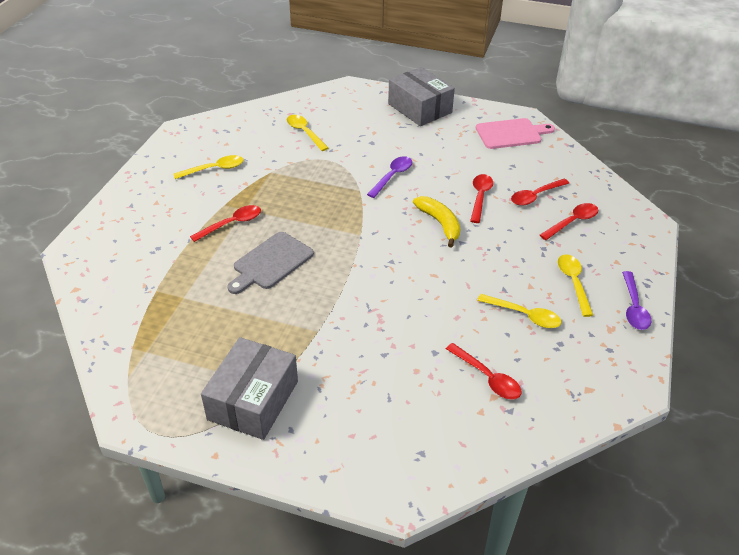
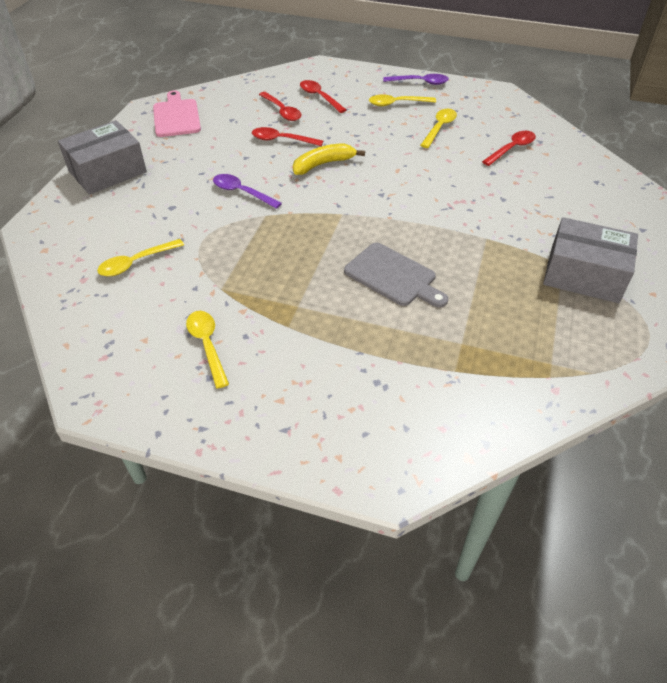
camera: 90 degrees left, 5 degrees up
(231, 224) = (327, 315): red spoon -> none

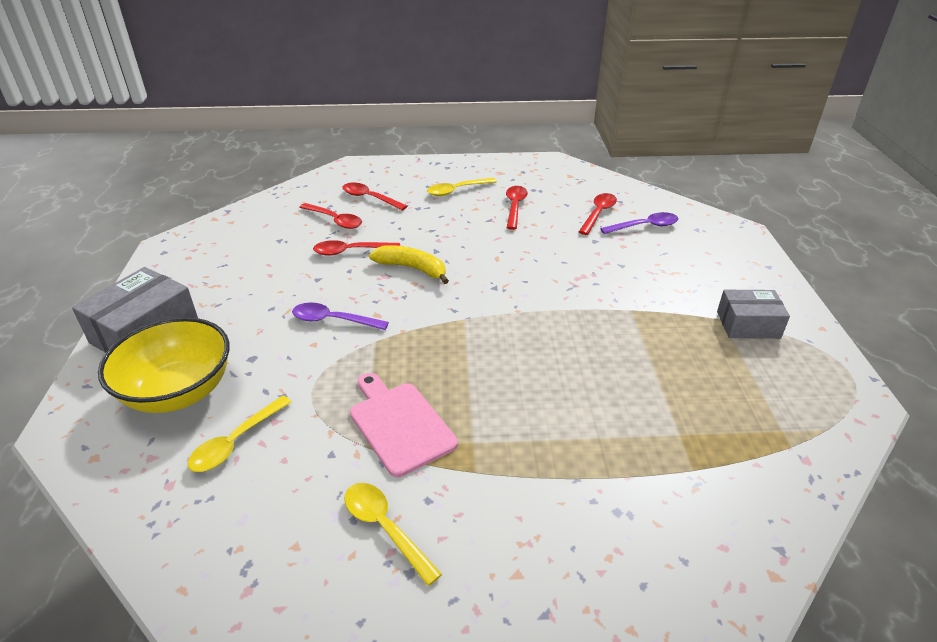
camera: 20 degrees left, 10 degrees down
(113, 219) = (179, 392): none -> yellow bowl
(176, 116) = (208, 249): pink cutting board -> pink cutting board (399, 424)
(323, 164) = (412, 268): yellow banana -> yellow banana turned 75 degrees clockwise
(393, 276) = (561, 376): grey cutting board -> none
(420, 82) = (468, 166): purple spoon -> purple spoon (644, 226)
(439, 128) = (515, 207): yellow spoon -> red spoon
(584, 274) = (748, 325): grey box -> grey box, size x0.64

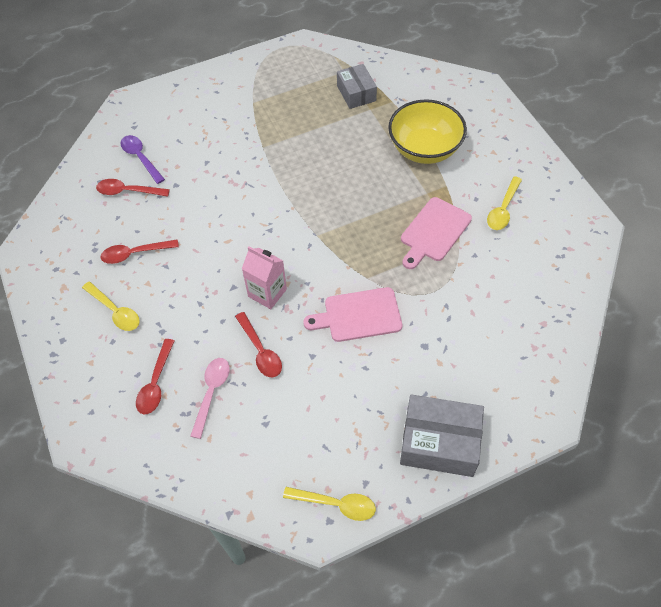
camera: 110 degrees left, 20 degrees up
(179, 392) = (479, 370): yellow bowl -> yellow bowl (424, 149)
(236, 441) = (496, 308): yellow spoon -> yellow spoon (335, 504)
(333, 320) = (358, 315): purple spoon -> pink cutting board
(334, 220) = (211, 393): red spoon -> pink spoon
(412, 268) = (267, 293): yellow banana -> pink carton
(748, 325) = (253, 90): grey box -> grey box (356, 93)

